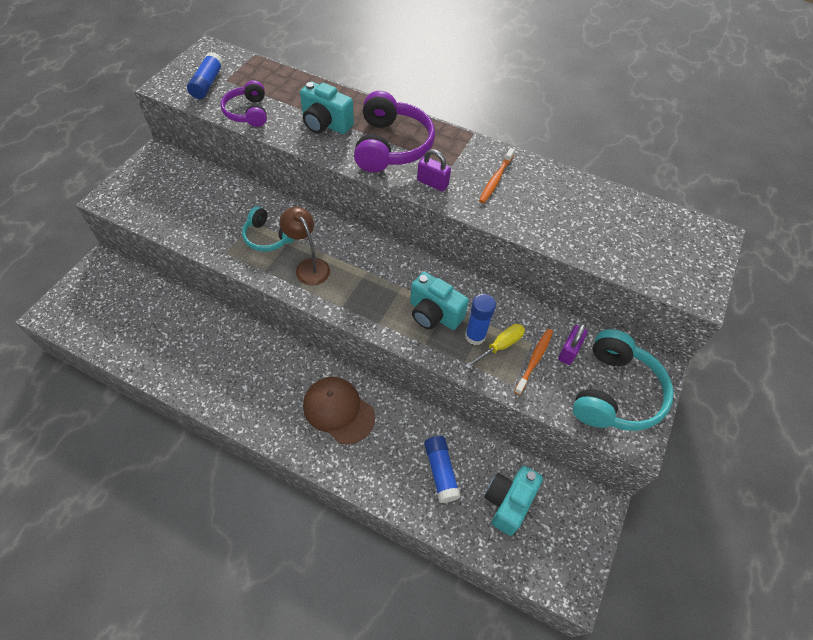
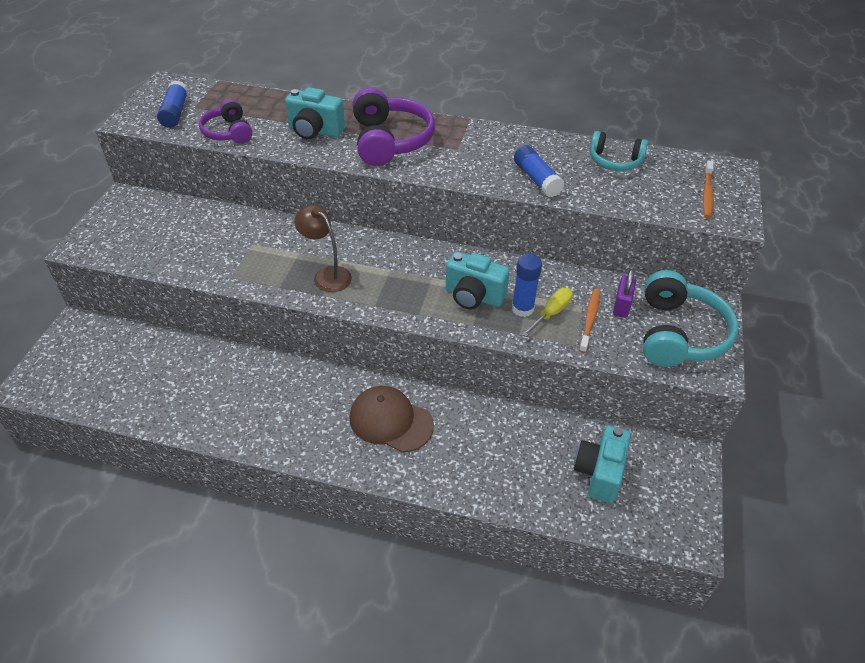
camera: 10 degrees left, 10 degrees down
(269, 237) = (274, 255): turquoise headphones -> turquoise headphones (614, 161)
(432, 183) = (443, 166): purple padlock -> none
(440, 471) = (519, 458): blue glue stick -> blue glue stick (536, 179)
(495, 179) = (505, 154): orange toothbrush -> orange toothbrush (707, 194)

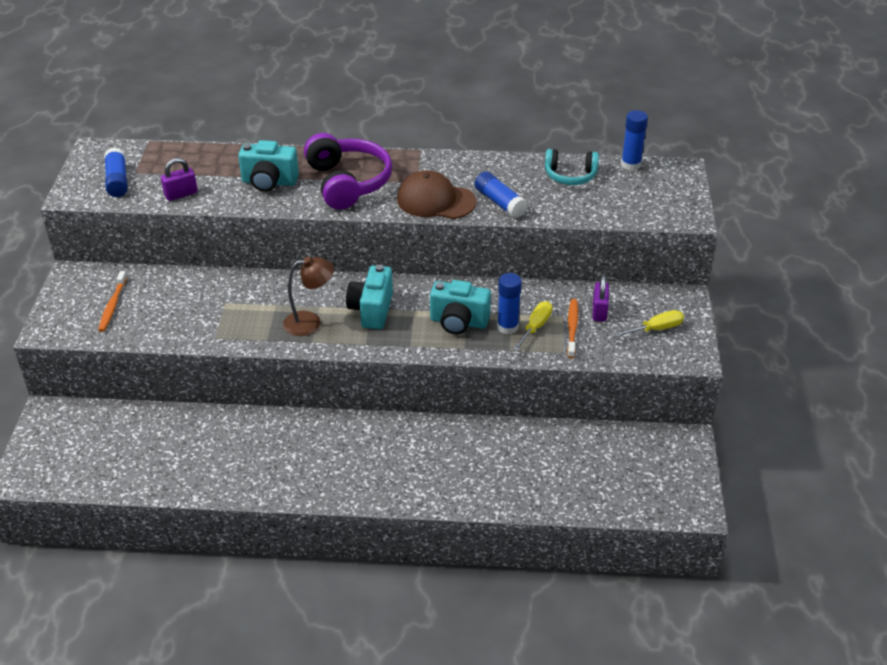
camera: 10 degrees left, 5 degrees down
(228, 132) = (181, 194): purple headphones -> purple padlock
(327, 275) = (310, 322): brown lamp -> brown lamp turned 135 degrees clockwise
(391, 421) = (399, 453): brown cap -> brown cap (435, 200)
(599, 473) = (604, 467): turquoise camera -> turquoise camera (371, 310)
(679, 334) = (656, 329): turquoise headphones -> yellow screwdriver
(680, 158) = (631, 164): none -> blue glue stick
(707, 194) = (660, 196): orange toothbrush -> orange toothbrush (112, 306)

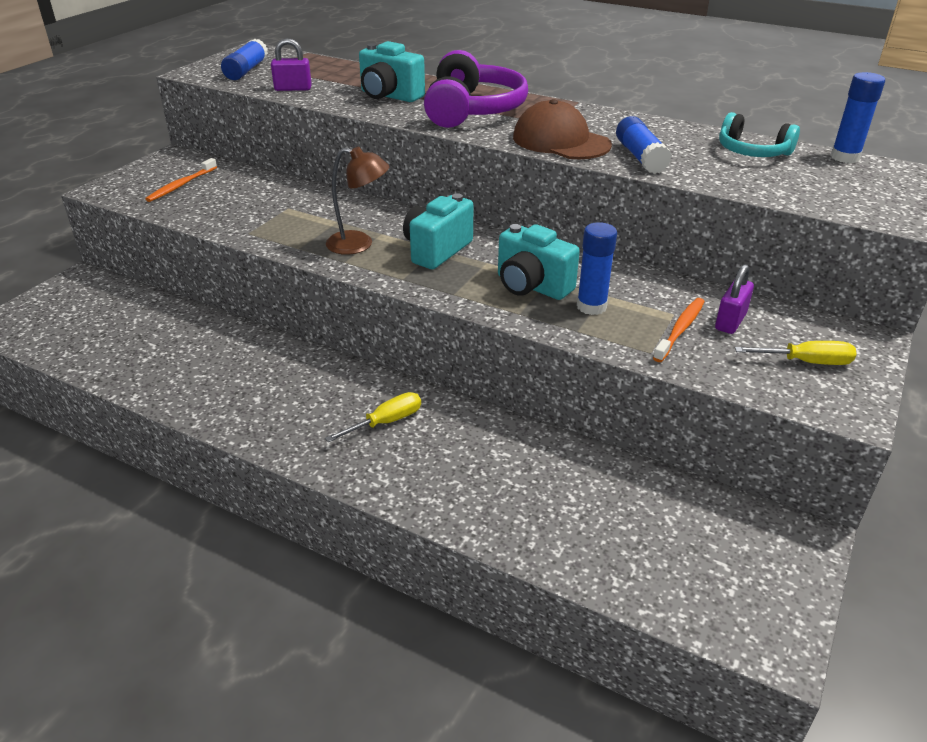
camera: 25 degrees right, 5 degrees down
(535, 327) = (628, 316): yellow screwdriver -> yellow screwdriver (385, 422)

